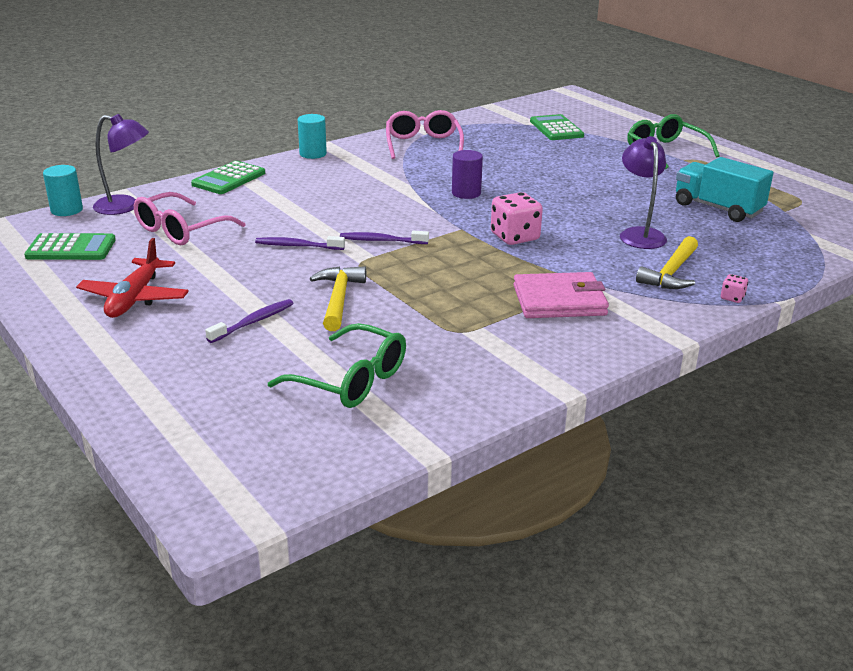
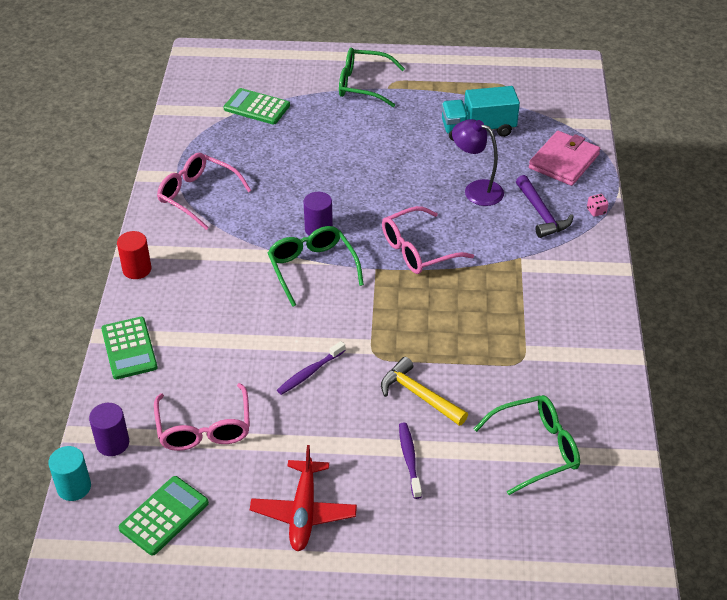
camera: 50 degrees left, 15 degrees up
(125, 206) = (113, 443): purple lamp -> purple cylinder
(134, 298) = (303, 512): red plane -> red plane turned 45 degrees clockwise
(313, 154) = (137, 269): turquoise cylinder -> red cylinder
(381, 241) = (350, 321): purple toothbrush -> none
(417, 206) = (312, 268): none -> green glasses
(515, 237) = (417, 250): pink dice -> pink glasses
(559, 300) = (527, 288): pink wallet -> pink wallet (564, 161)
(671, 273) = (541, 214): yellow hammer -> purple hammer

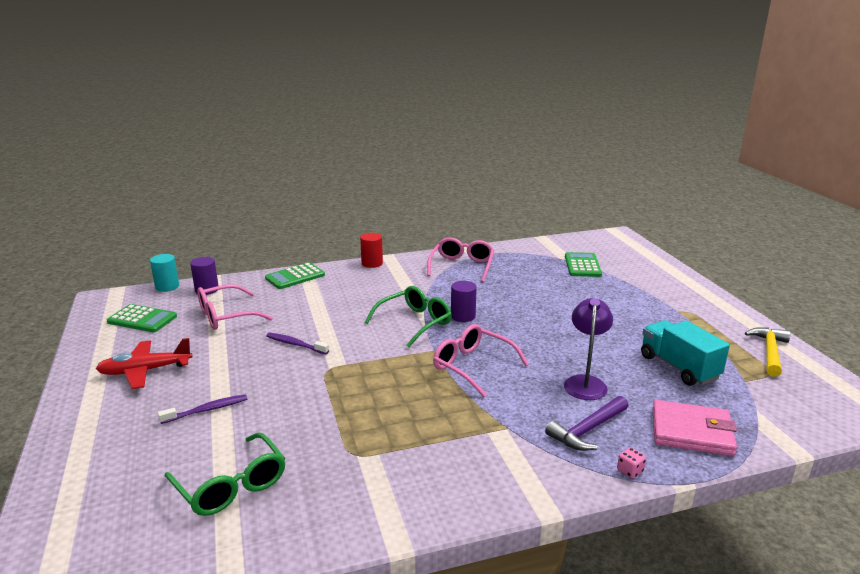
camera: 70 degrees right, 20 degrees down
(362, 85) = (666, 299): green glasses -> none
(419, 395) = (286, 401): yellow hammer -> yellow hammer (769, 352)

